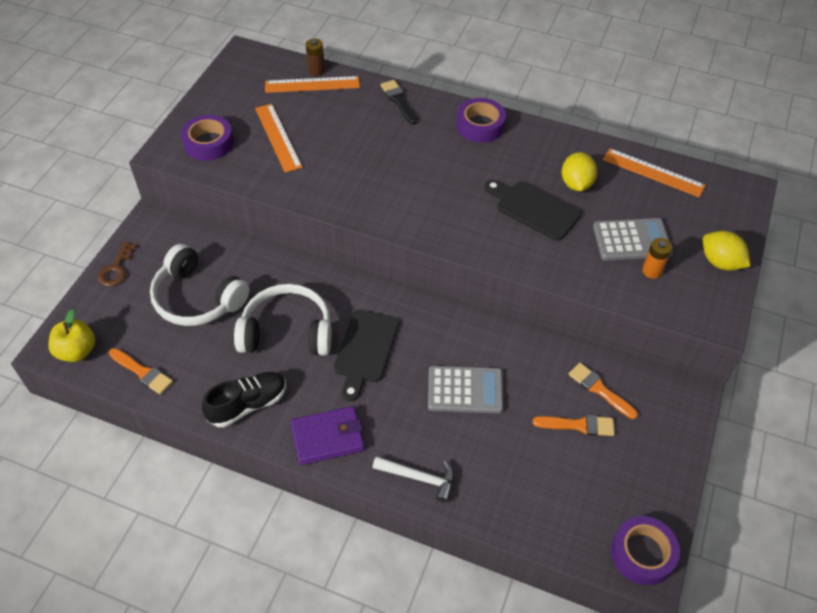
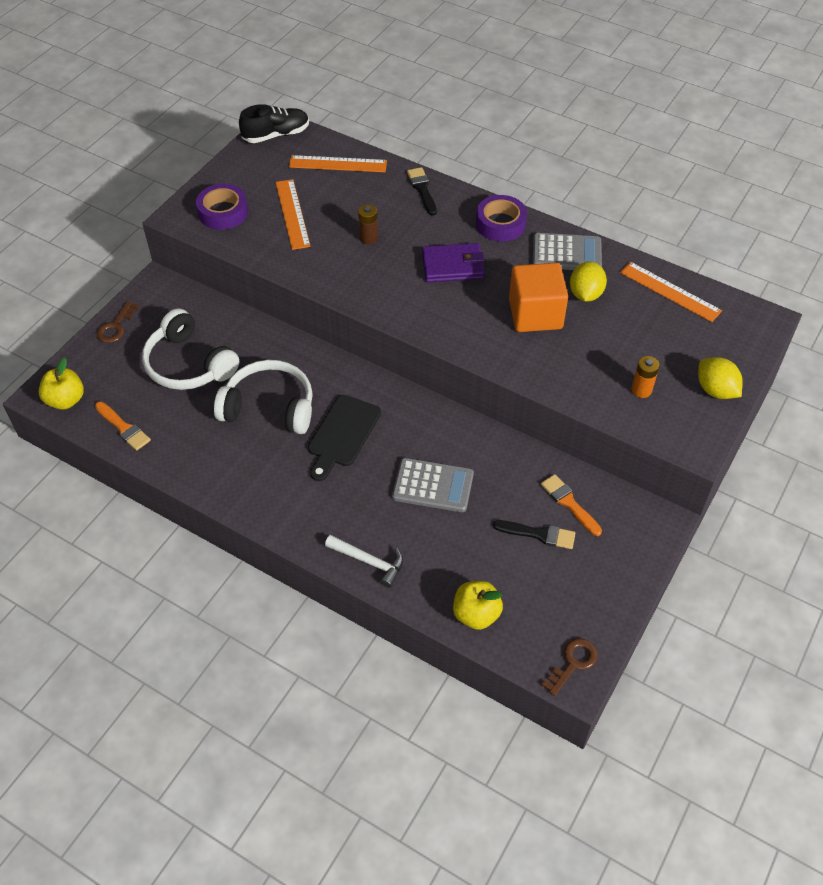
camera: 10 degrees right, 0 degrees up
(248, 405) = (218, 471): black shoe -> black shoe (276, 135)
(316, 71) = (345, 150): brown battery -> brown battery (368, 238)
(327, 437) = (288, 512): purple wallet -> purple wallet (453, 266)
(534, 209) = (535, 314): black cutting board -> orange cube
(537, 517) = (476, 614): none -> yellow apple
(578, 425) = (539, 534): orange brush -> black brush
(631, 240) = (628, 357): grey calculator -> grey calculator (566, 253)
(642, 553) = (573, 663): purple tape -> brown key

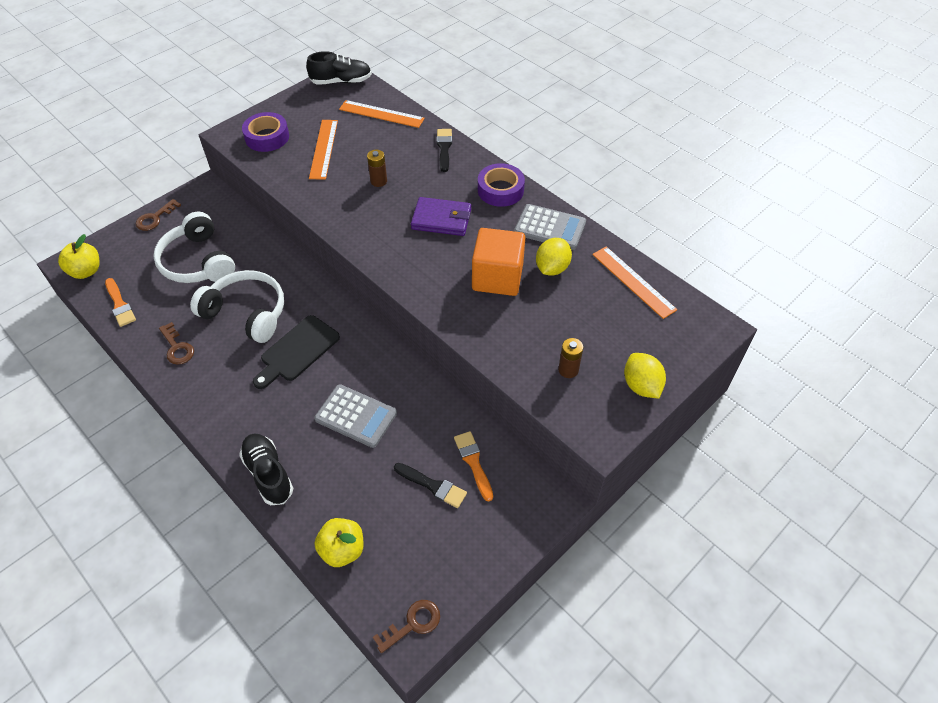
camera: 15 degrees right, 0 degrees up
(211, 459) = (177, 348): none -> brown key
(369, 561) = (268, 474): white hammer -> black shoe
(641, 390) = (568, 370): orange battery -> brown battery

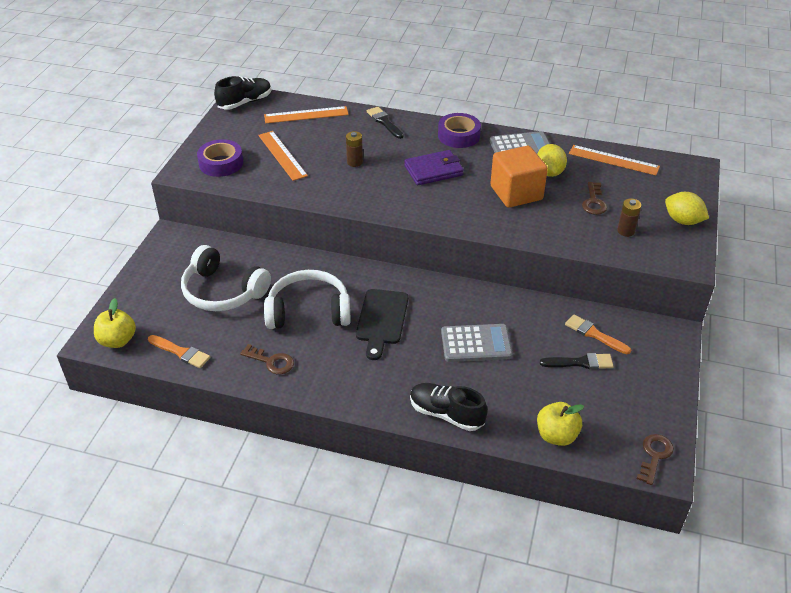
camera: 30 degrees left, 10 degrees down
(155, 218) = (144, 274): brown key -> brown key (594, 202)

